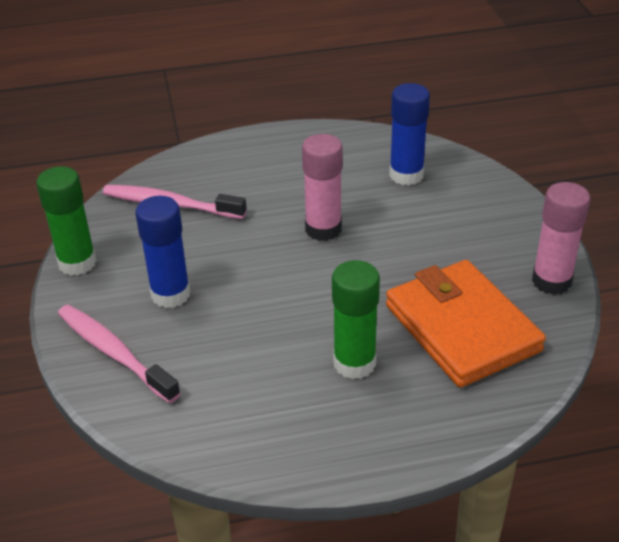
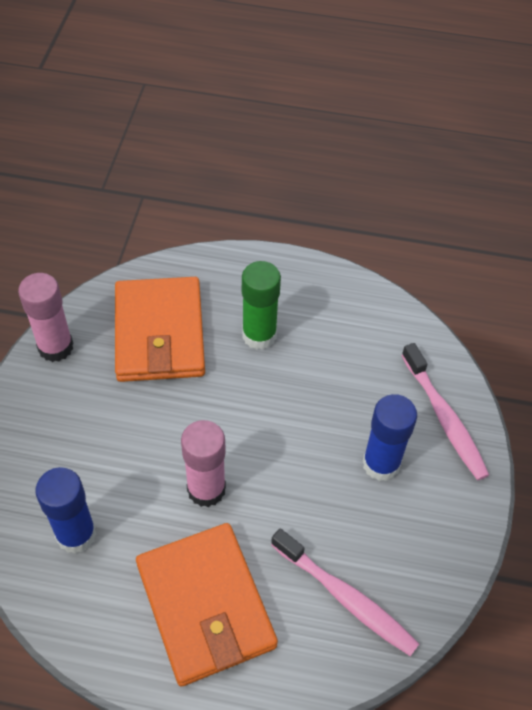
camera: 160 degrees left, 15 degrees up
(77, 263) = (462, 544): green glue stick -> none
(278, 171) = (206, 605): none -> orange wallet

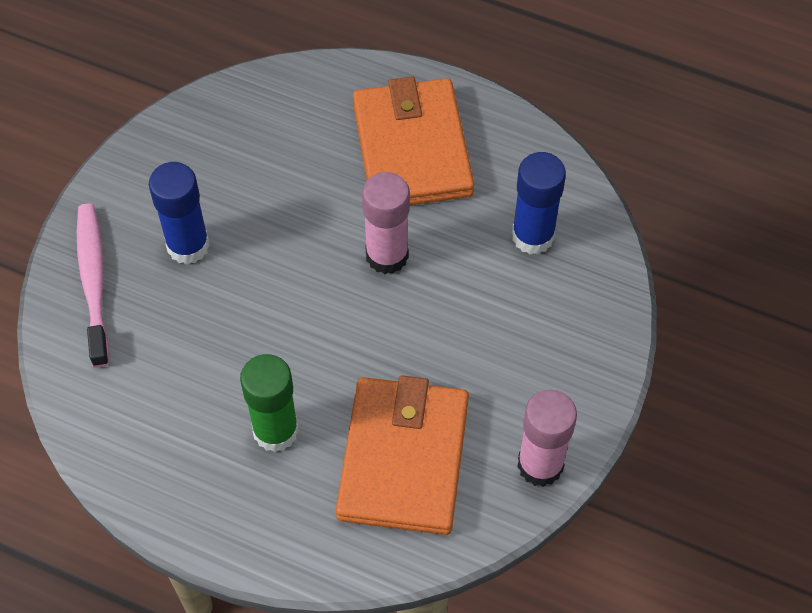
camera: 165 degrees left, 5 degrees up
(346, 598) = (274, 130): pink toothbrush -> none

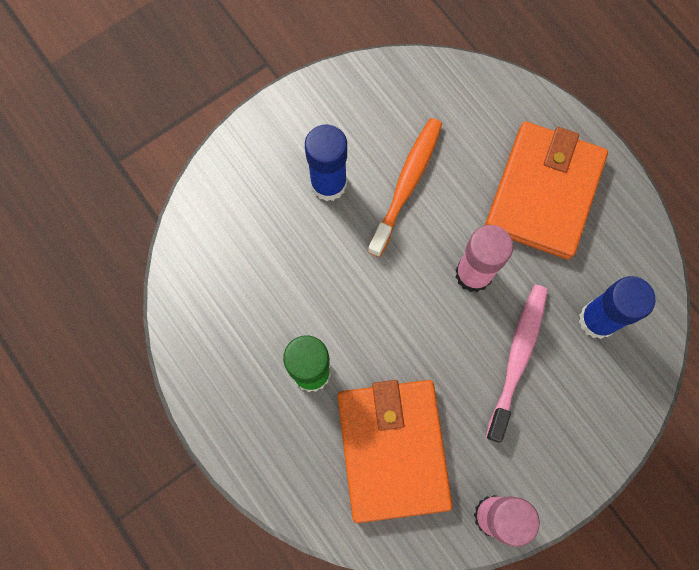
camera: 30 degrees right, 15 degrees up
(94, 281) = (245, 176): pink toothbrush -> pink toothbrush (517, 358)
(270, 207) = (407, 184): none -> orange toothbrush
(403, 459) = (392, 450): orange wallet -> orange wallet turned 45 degrees counterclockwise

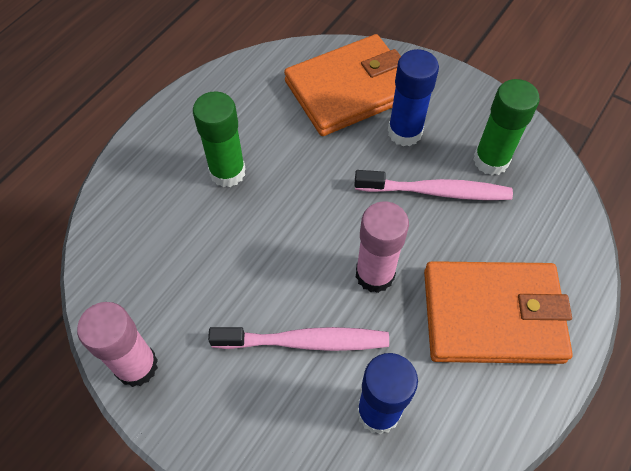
camera: 70 degrees right, 15 degrees down
(391, 121) = (491, 160): none -> green glue stick
(392, 450) = (177, 256): orange wallet -> orange wallet (349, 89)
(407, 184) = (436, 191): orange toothbrush -> pink toothbrush

